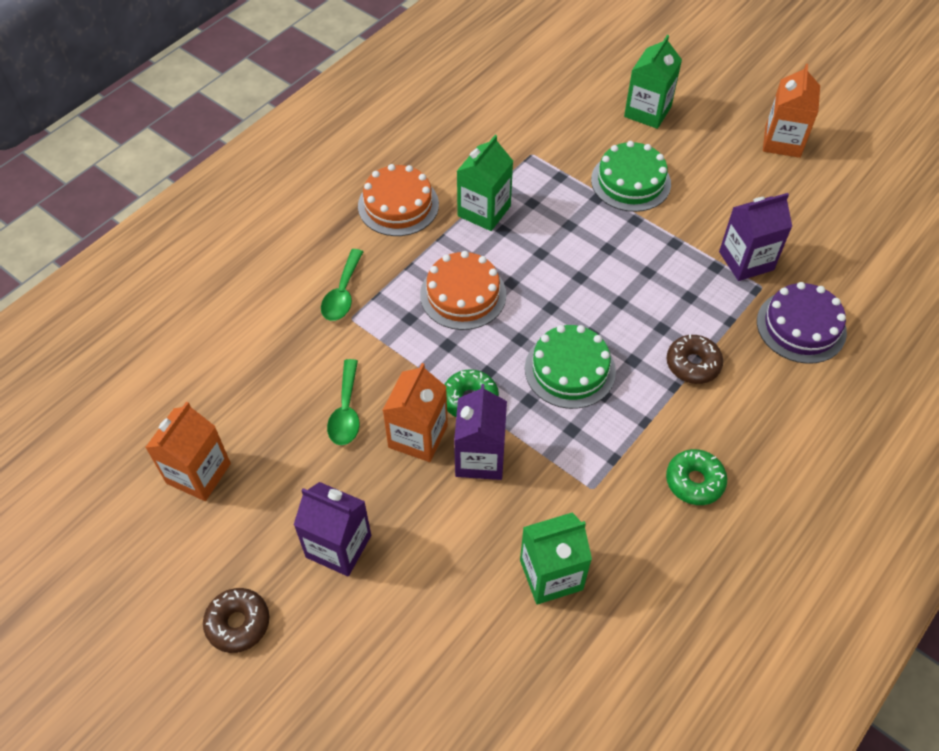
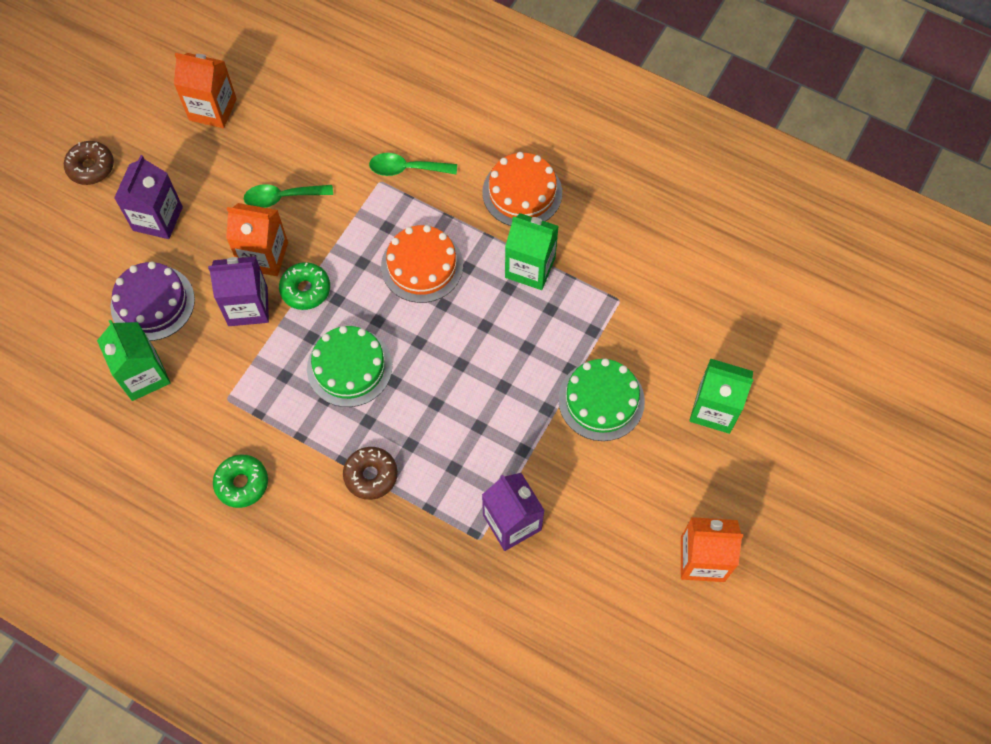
camera: 80 degrees right, 10 degrees up
(801, 326) = (433, 579): purple cake -> purple cake (152, 303)

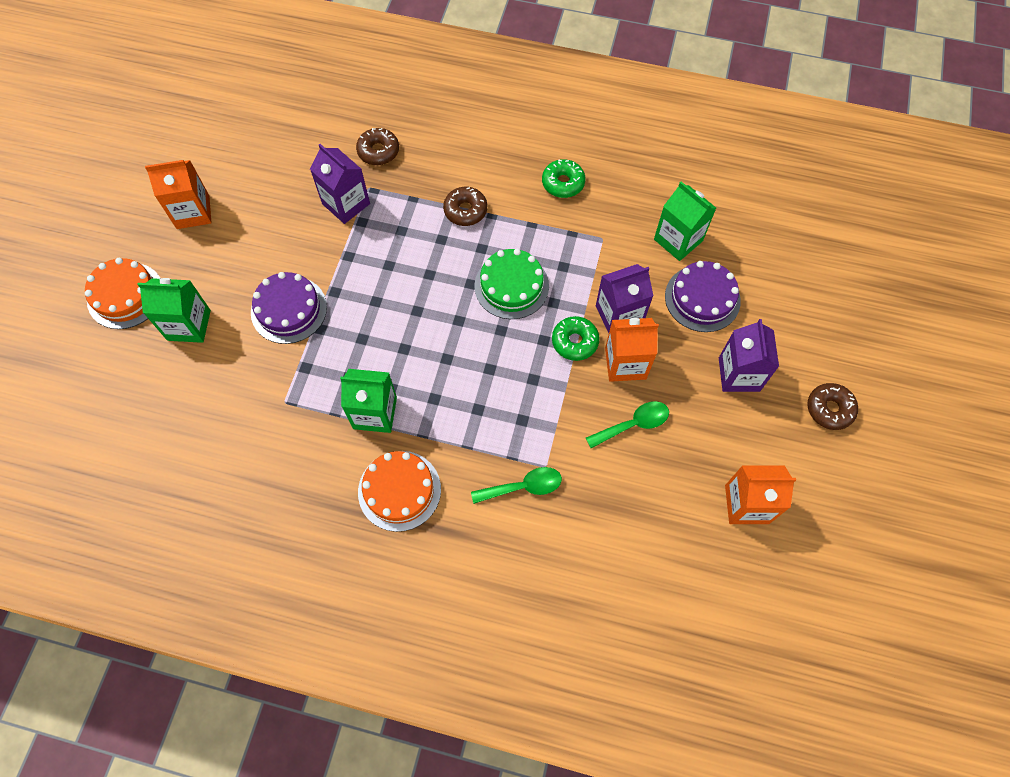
camera: 165 degrees right, 0 degrees up
(422, 265) = (477, 390): orange cake -> orange cake (125, 295)
(455, 591) = (378, 151): none -> brown donut
(601, 400) = (289, 309): green cake -> purple cake

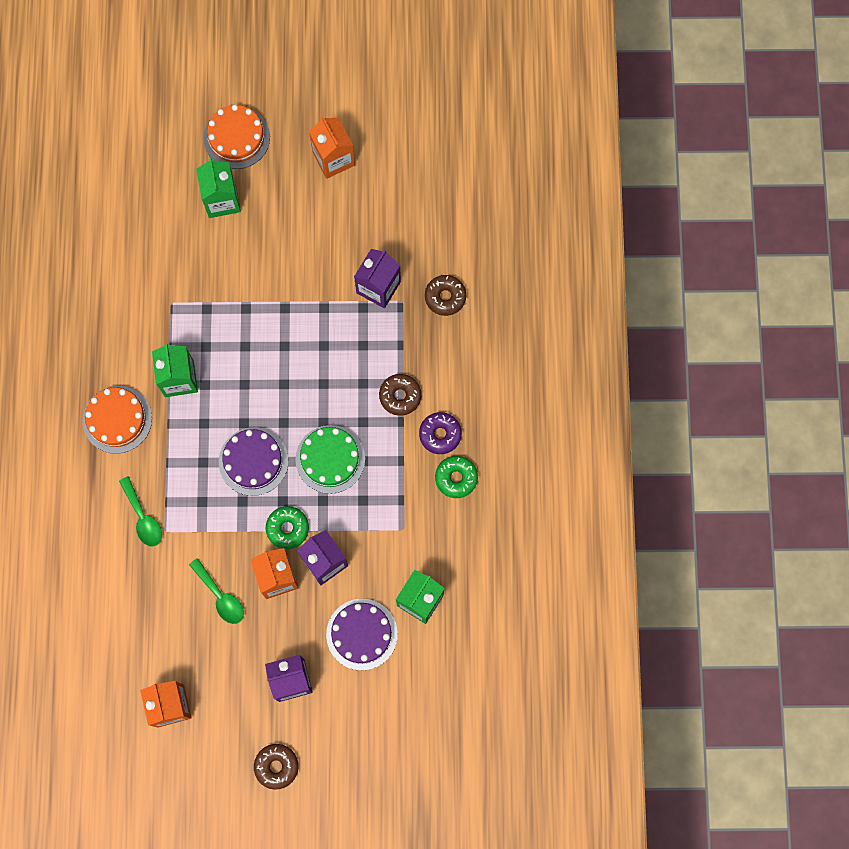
camera: 75 degrees right, 10 degrees up
(289, 309) = (257, 276): purple cake -> purple cake (253, 461)
(515, 186) = (440, 434): none -> purple donut

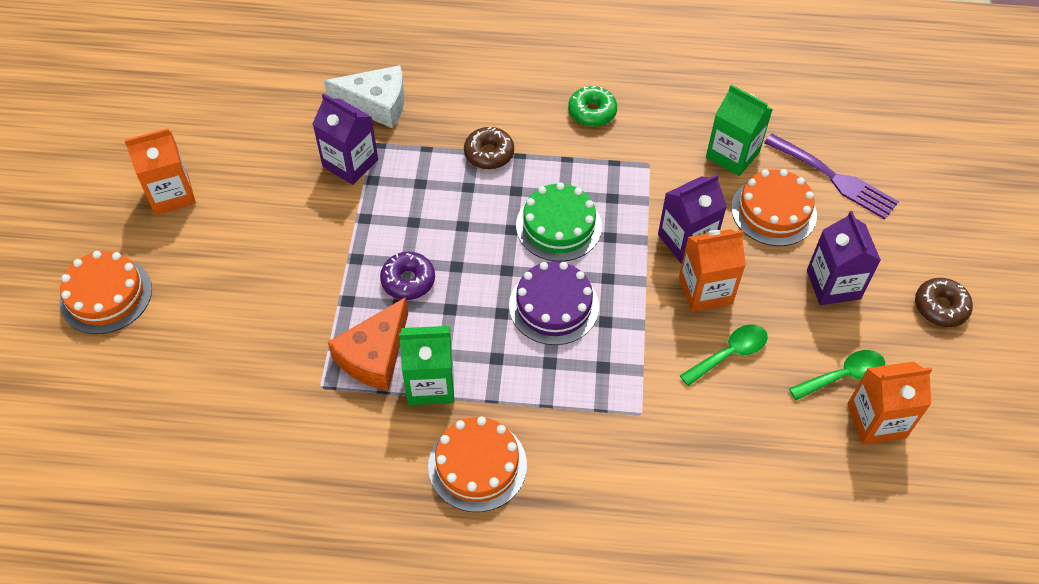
camera: 85 degrees left, 20 degrees down
(143, 518) = (621, 439): green spoon -> green spoon (843, 375)
(200, 336) = (374, 355): none -> orange cheese
(222, 200) = (189, 318): green carton -> none
(287, 528) = (643, 275): green donut -> none
(361, 634) = (773, 211): purple cake -> orange cake
(402, 688) = (835, 178): none -> purple fork
(440, 434) = (539, 122): purple donut -> purple donut (408, 281)
(445, 297) = (376, 104): brown donut -> white cheese

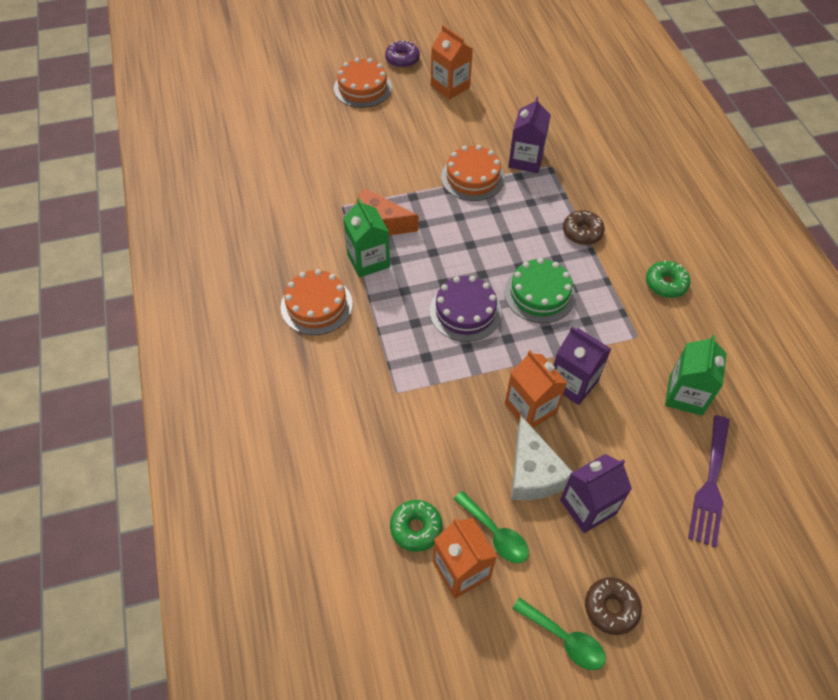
camera: 70 degrees right, 0 degrees up
(376, 104) = (587, 156): white cheese -> white cheese (533, 472)
(408, 281) = (444, 222): purple donut -> purple donut (402, 59)
(730, 354) = (477, 440): green spoon -> green spoon (565, 639)
(773, 211) = (642, 441): orange cake -> orange cake (472, 177)
(819, 448) = (416, 528): none -> green donut

